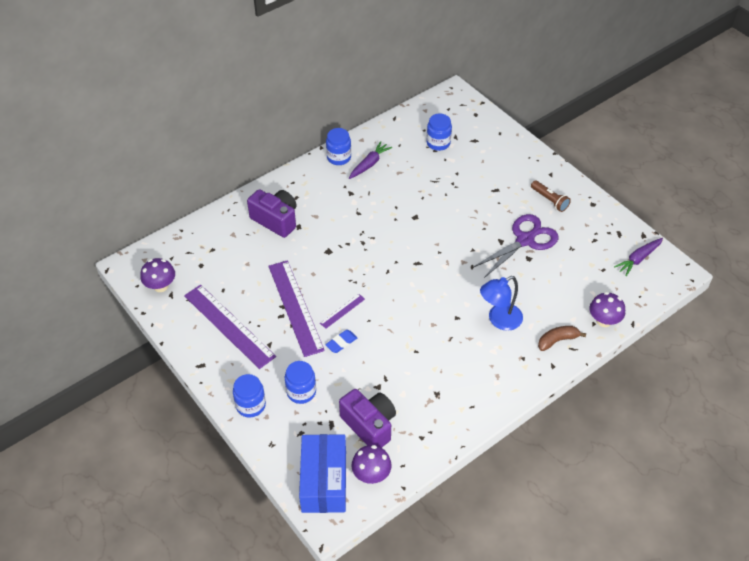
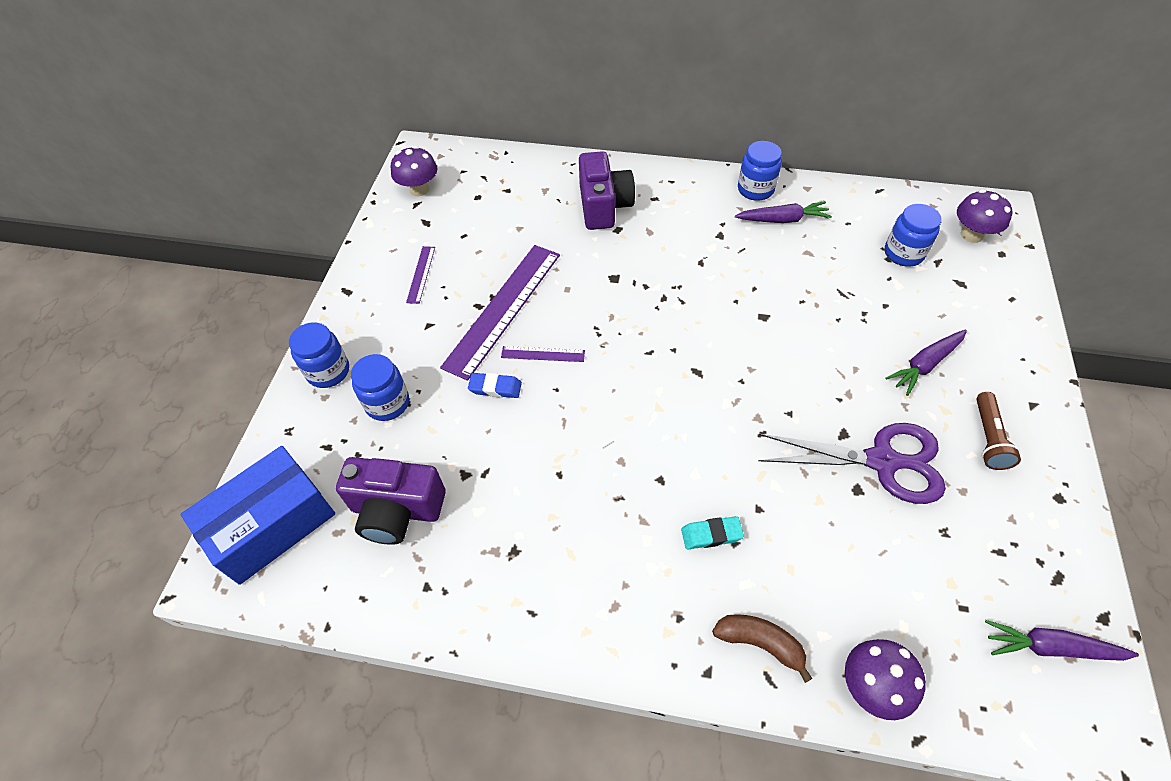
camera: 50 degrees right, 5 degrees up
(229, 325) = (421, 274): purple ruler -> purple ruler, size x0.44
(369, 425) = (396, 510): purple camera -> purple camera turned 90 degrees clockwise
(371, 474) = (320, 571): purple mushroom -> purple mushroom (971, 235)
(498, 188) = (925, 365): none -> purple carrot
(499, 320) = (711, 534): blue lamp -> turquoise eraser

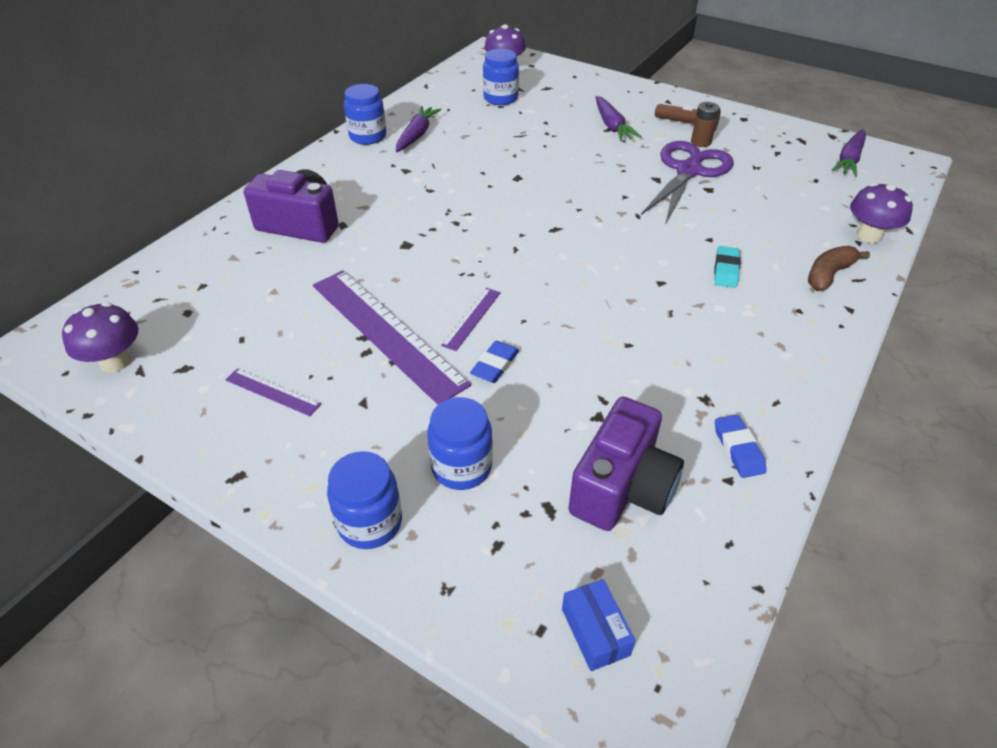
camera: 70 degrees left, 10 degrees down
(272, 525) = (595, 632): blue box -> blue box, size x0.44
(462, 588) = (738, 449): none -> blue eraser
(958, 460) = (701, 142): none -> brown battery

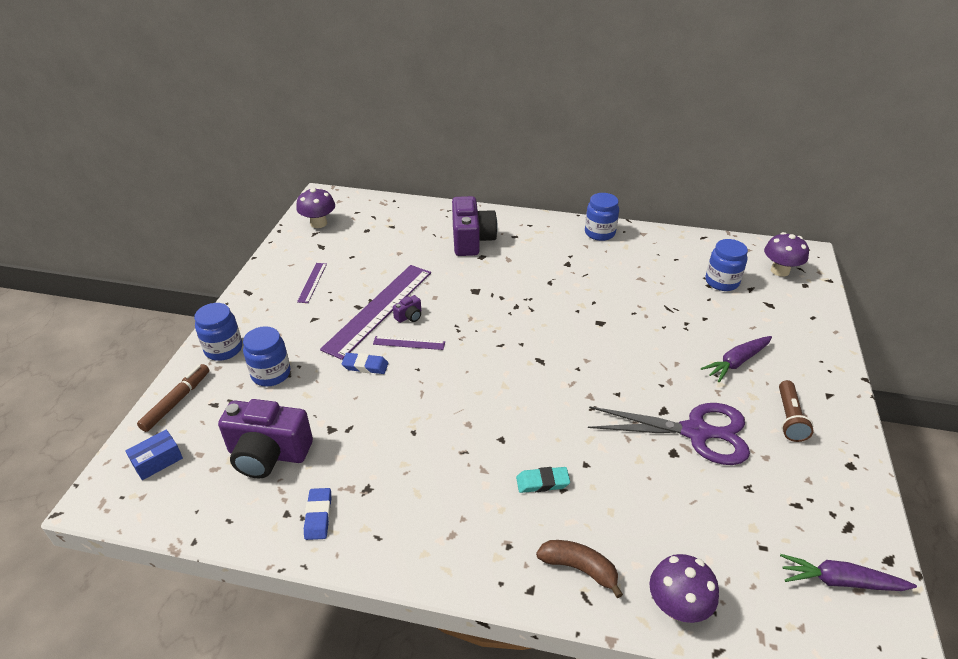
camera: 70 degrees right, 5 degrees down
(416, 135) = (621, 255): purple carrot -> none
(420, 308) = (409, 316): none -> purple camera
(468, 599) = (176, 401): none -> brown marker
(701, 142) = (763, 434): brown battery -> none
(738, 449) = (318, 516): blue eraser -> blue eraser turned 60 degrees counterclockwise

